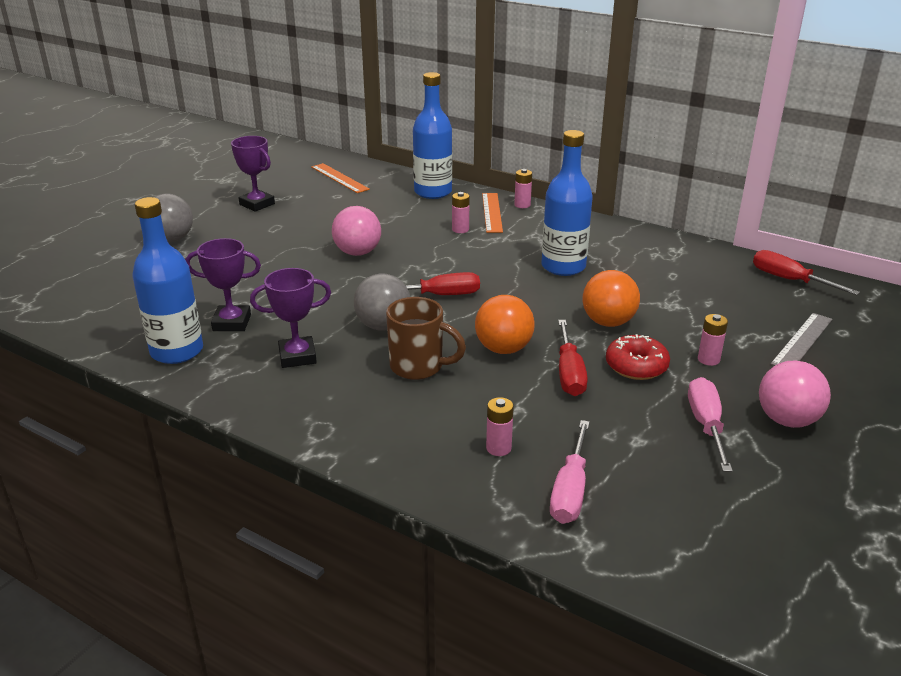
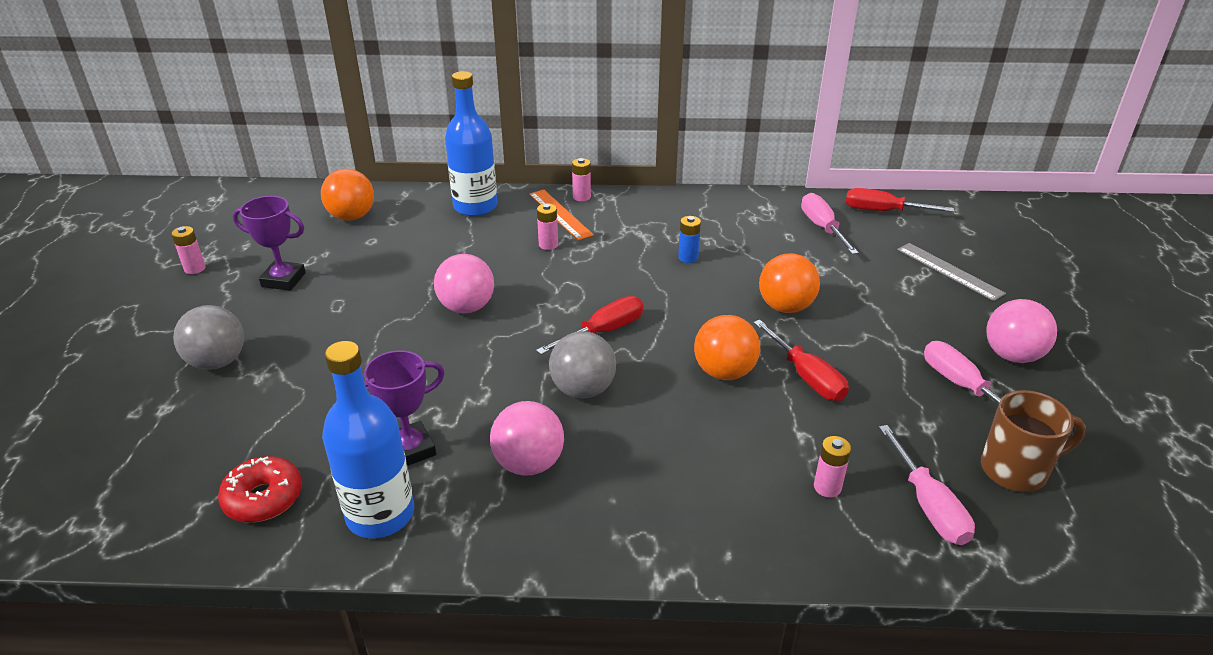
camera: 30 degrees left, 5 degrees up
(297, 356) = (529, 463): purple trophy -> pink ball
(339, 178) = (352, 217): orange ruler -> orange ball
(418, 367) = (666, 425): brown mug -> brown mug (1016, 470)
(563, 267) = (688, 257): blue bottle -> blue battery
(636, 366) = (853, 346): red donut -> red donut (263, 498)
(708, 359) = (900, 317): pink battery -> pink battery (195, 268)
(712, 277) = (822, 227): none -> pink screwdriver
(802, 341) = (949, 271): grey ruler -> grey ruler turned 45 degrees counterclockwise

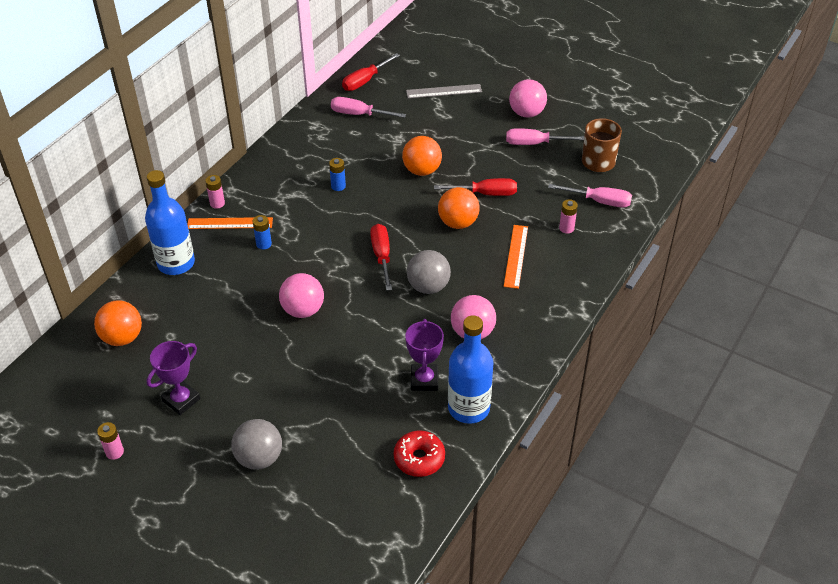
camera: 60 degrees left, 10 degrees up
(548, 245) = (264, 244): pink battery -> blue battery
(715, 452) = (515, 256): none -> orange ruler

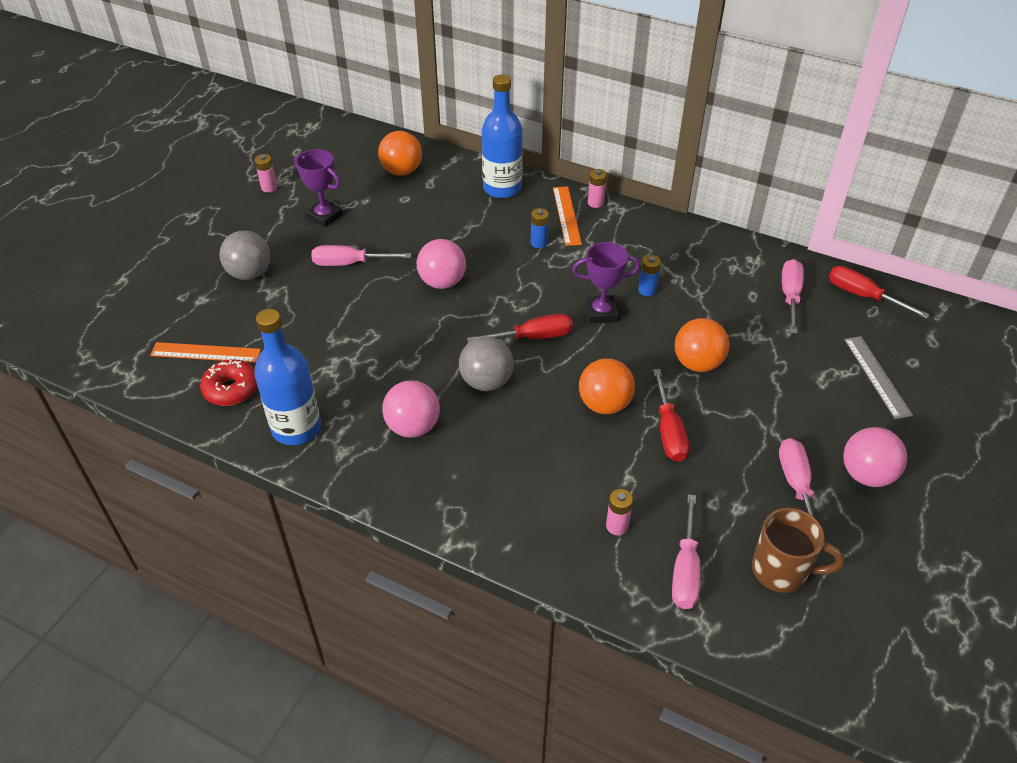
camera: 85 degrees right, 0 degrees up
(262, 378) = (349, 263): none -> pink screwdriver
(424, 380) = (340, 387): purple trophy -> purple trophy (601, 312)
(515, 256) = (551, 467): orange ruler -> orange ruler (206, 352)

